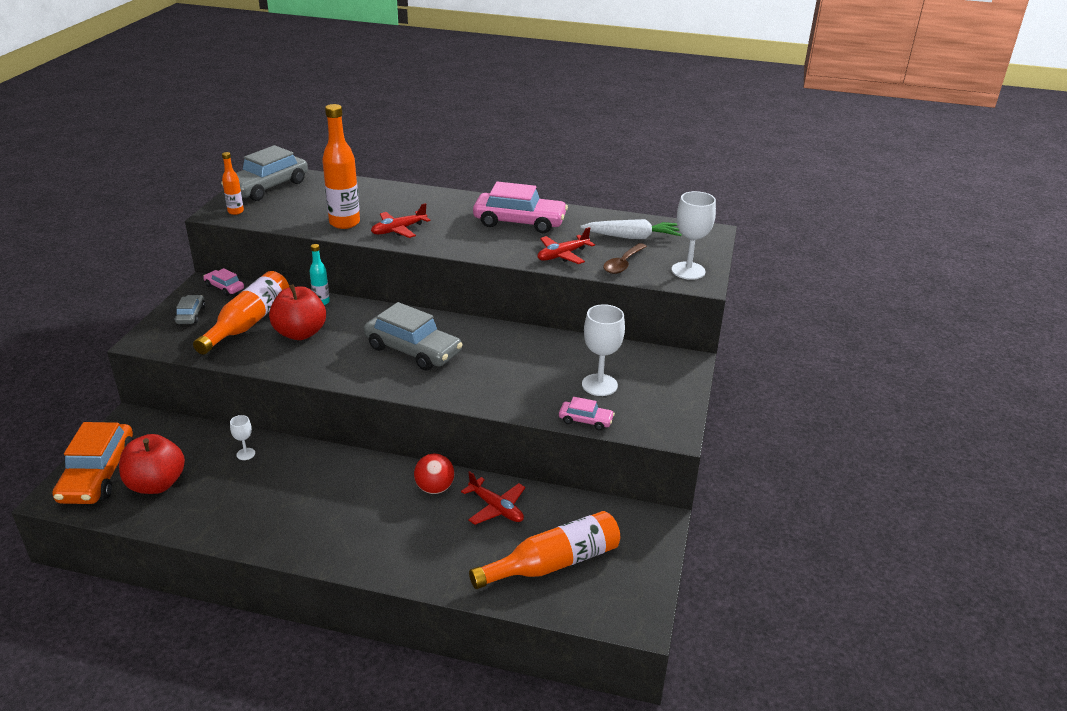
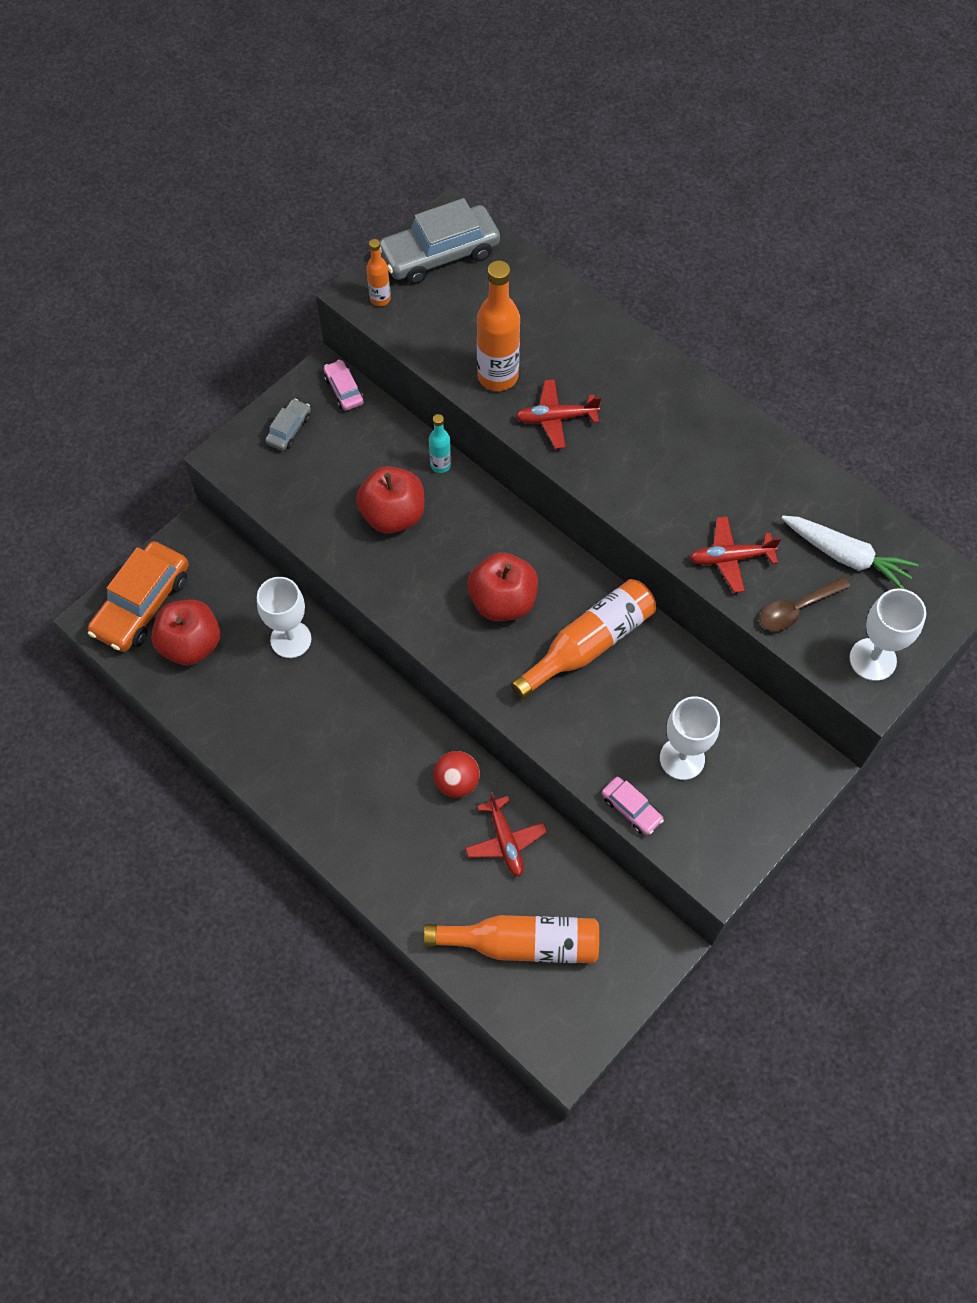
camera: 30 degrees right, 30 degrees up
(246, 454) = (291, 639): white goblet -> white goblet, size x1.96
(248, 323) = (344, 471): orange bottle -> orange bottle (588, 644)
(413, 350) = (502, 601): grey car -> red apple
(519, 222) = (717, 461): pink car -> none

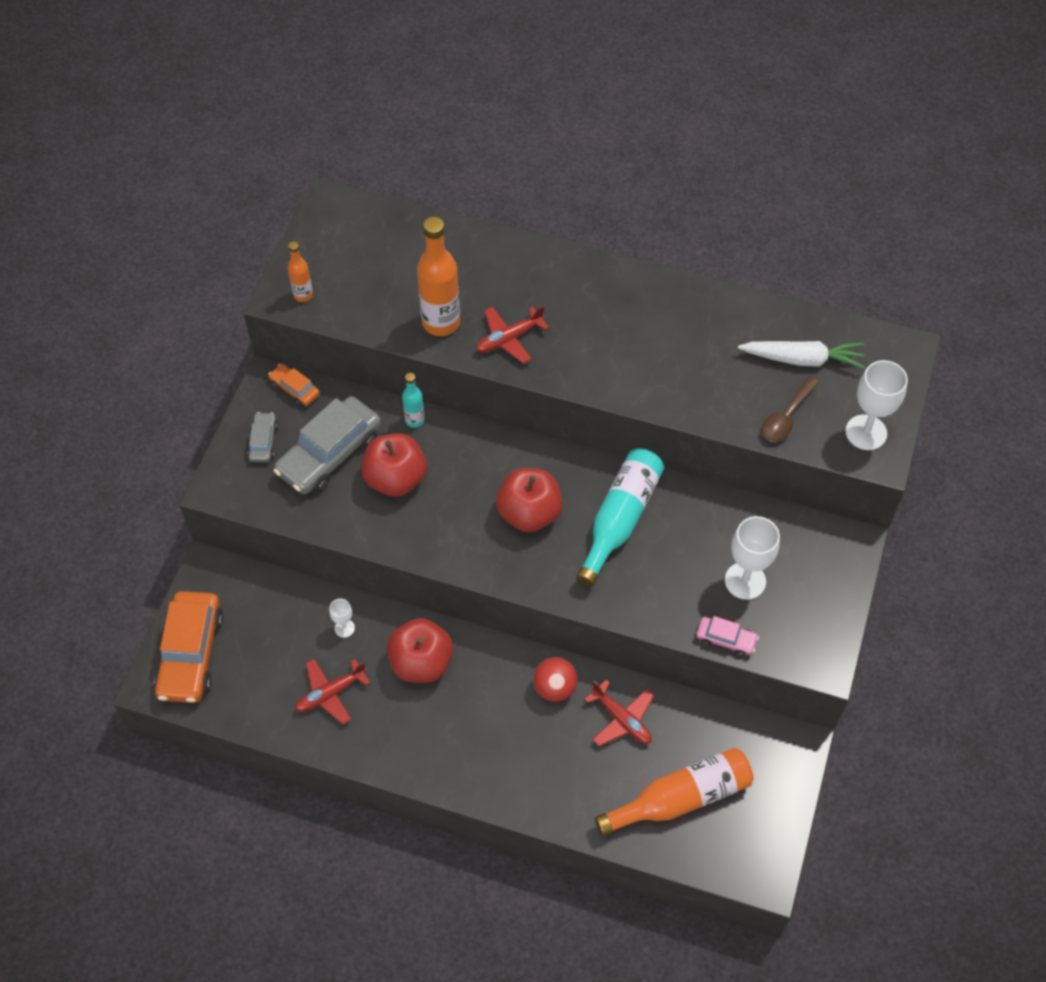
camera: 25 degrees left, 5 degrees down
(191, 644) = (255, 670): red apple -> red apple (421, 663)
(291, 639) = (344, 628): white goblet -> white goblet, size x0.51
(344, 390) = (295, 389): pink car -> orange car
(439, 254) = (335, 238): grey car -> grey car (329, 454)
(588, 644) = (619, 519): orange bottle -> turquoise bottle
(730, 558) = (712, 397): red plane -> red plane (330, 693)

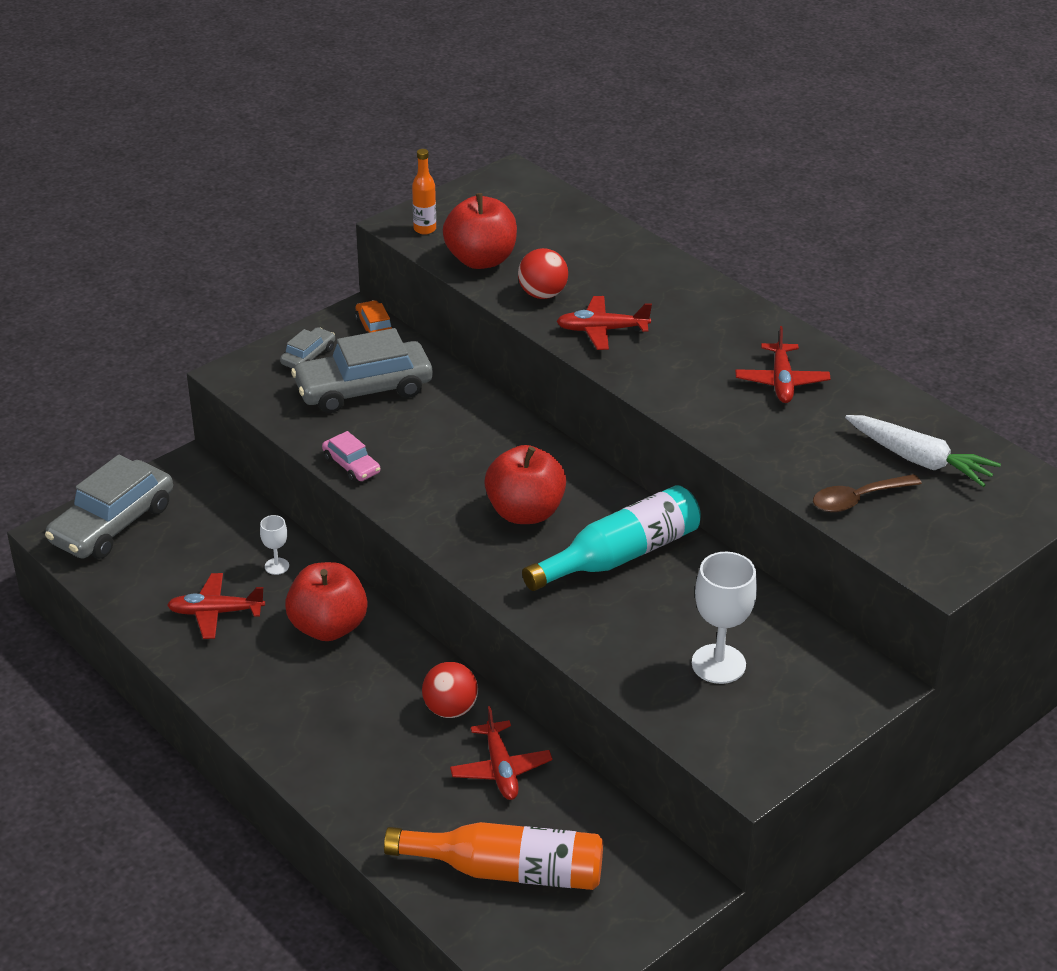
camera: 30 degrees right, 20 degrees down
(191, 653) = (112, 524): orange car -> grey car
(395, 479) = (411, 432): red apple -> red apple (481, 260)
(415, 420) = (472, 395): turquoise bottle -> none
(441, 322) = (542, 294): orange bottle -> red ball
(666, 329) = (781, 381): none -> red plane
(726, 639) = (652, 705): pink car -> pink car (351, 465)
(866, 432) = (943, 547): white goblet -> none

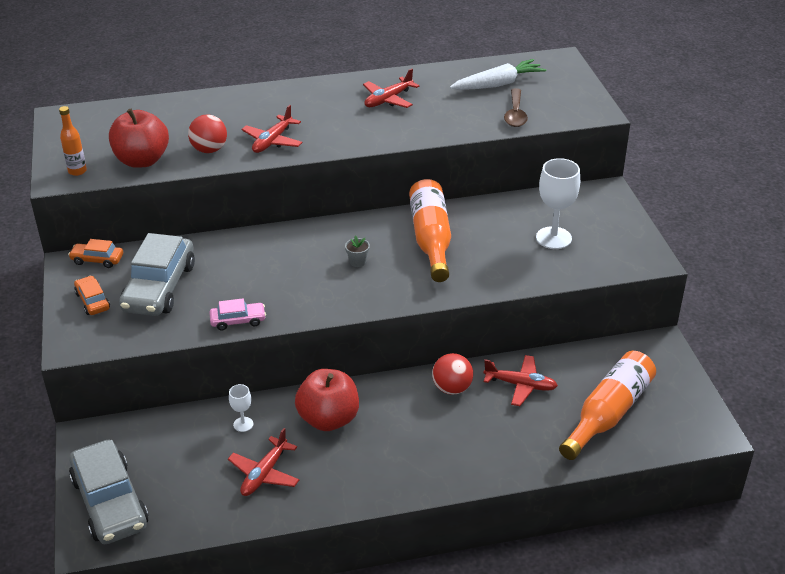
camera: 60 degrees left, 0 degrees up
(308, 356) = (93, 301): grey car -> orange car
(525, 512) = (357, 262): red apple -> grey flower pot
(620, 555) = (431, 239): turquoise bottle -> orange bottle
(781, 381) = (388, 99): red plane -> red plane turned 105 degrees clockwise

